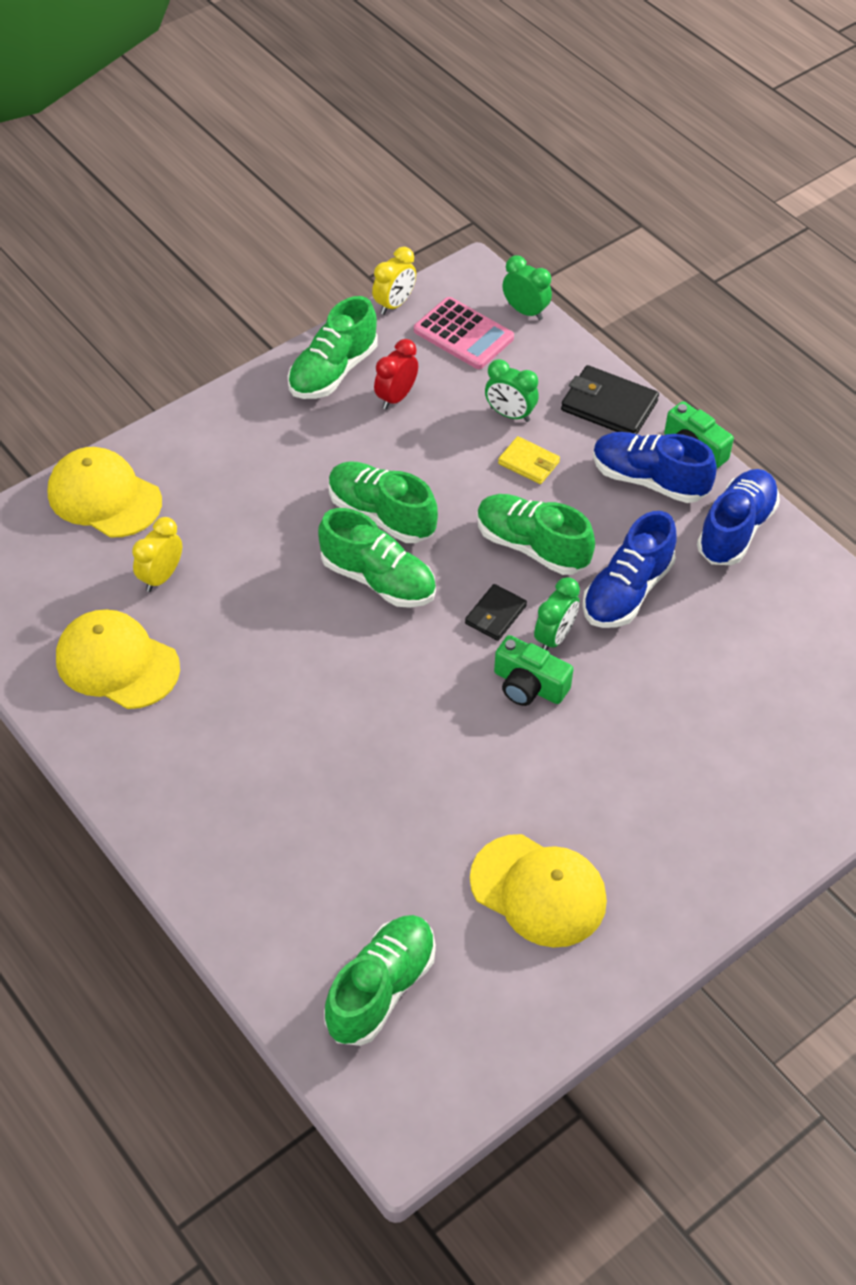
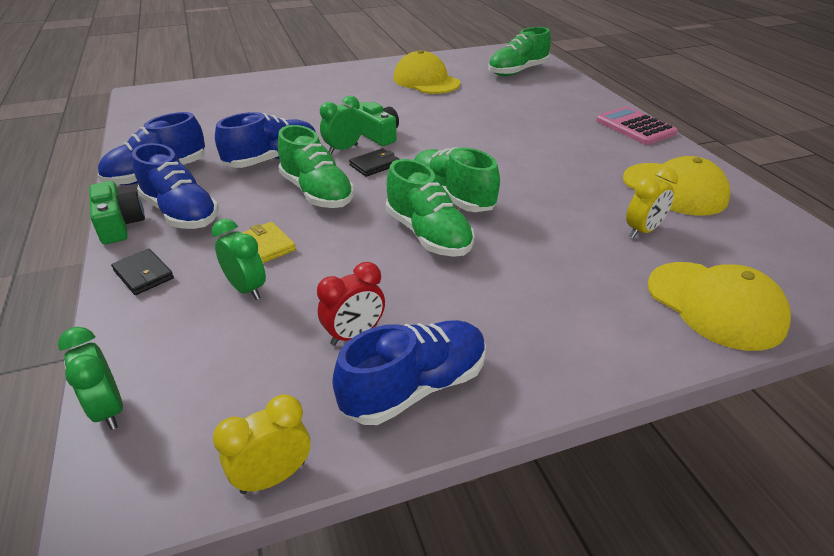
camera: 160 degrees left, 15 degrees down
(333, 371) = (415, 387): green shoe -> blue shoe
(463, 334) = (216, 396): pink calculator -> pink calculator (635, 127)
(609, 405) = (143, 274): black wallet -> black wallet, size x0.61

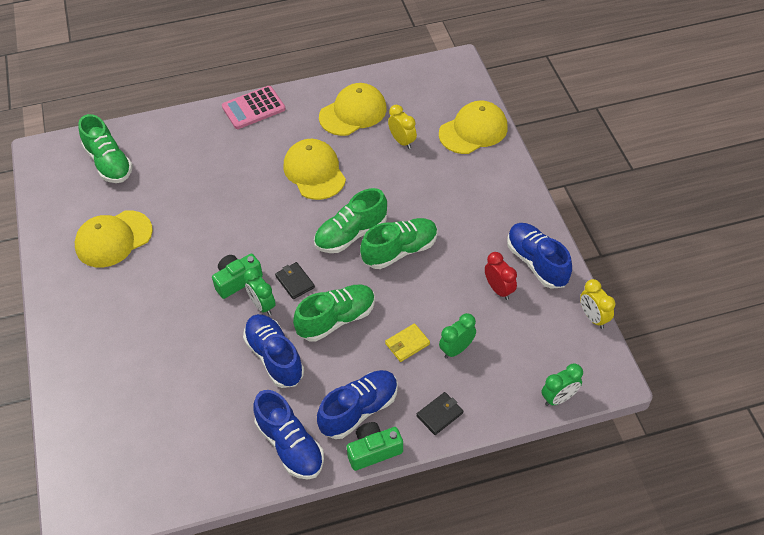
camera: 85 degrees left, 15 degrees up
(550, 168) = (314, 172): none -> yellow cap

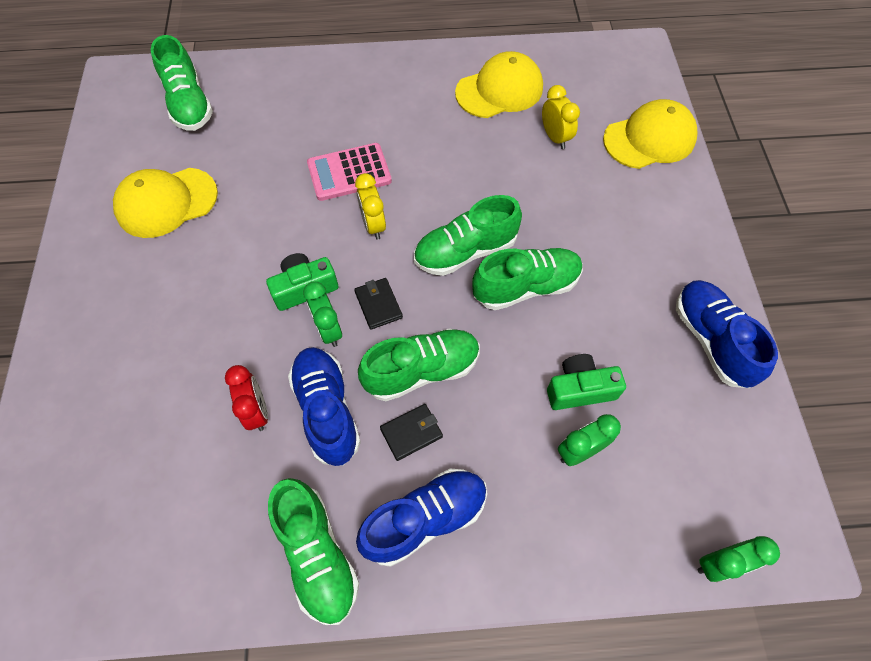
camera: 10 degrees right, 10 degrees up
(253, 108) = (378, 65): pink calculator -> pink calculator (349, 172)
(290, 445) = (317, 554): blue shoe -> green shoe
(314, 172) = (435, 158): yellow cap -> none
(373, 450) = (433, 591): green camera -> green camera (580, 389)
(407, 344) = (511, 428): yellow wallet -> none
(439, 414) = (539, 552): black wallet -> black wallet (411, 433)
(499, 289) = (652, 370): red clock -> red clock (257, 411)
(593, 317) = (784, 441): yellow clock -> yellow clock (373, 225)

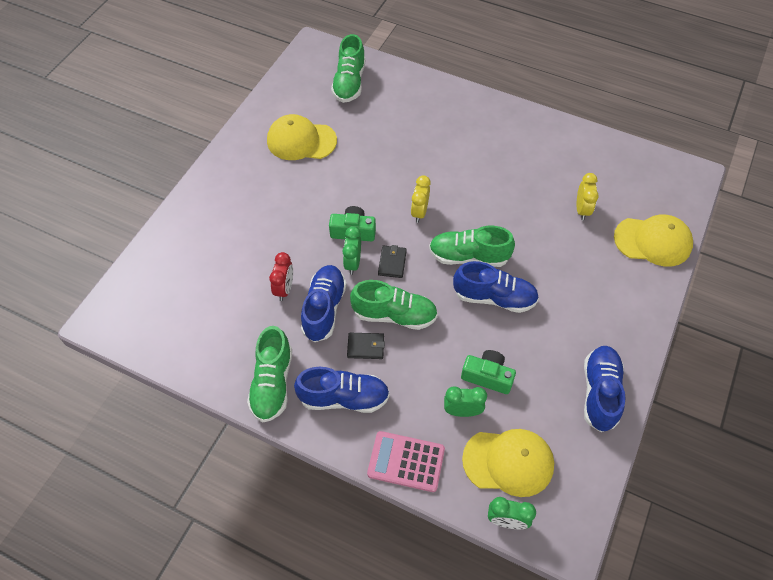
camera: 30 degrees right, 5 degrees down
(349, 172) = (424, 171): pink calculator -> pink calculator (406, 461)
(499, 90) = (563, 160): yellow cap -> yellow cap (508, 462)
(526, 287) = (494, 297): green shoe -> blue shoe

